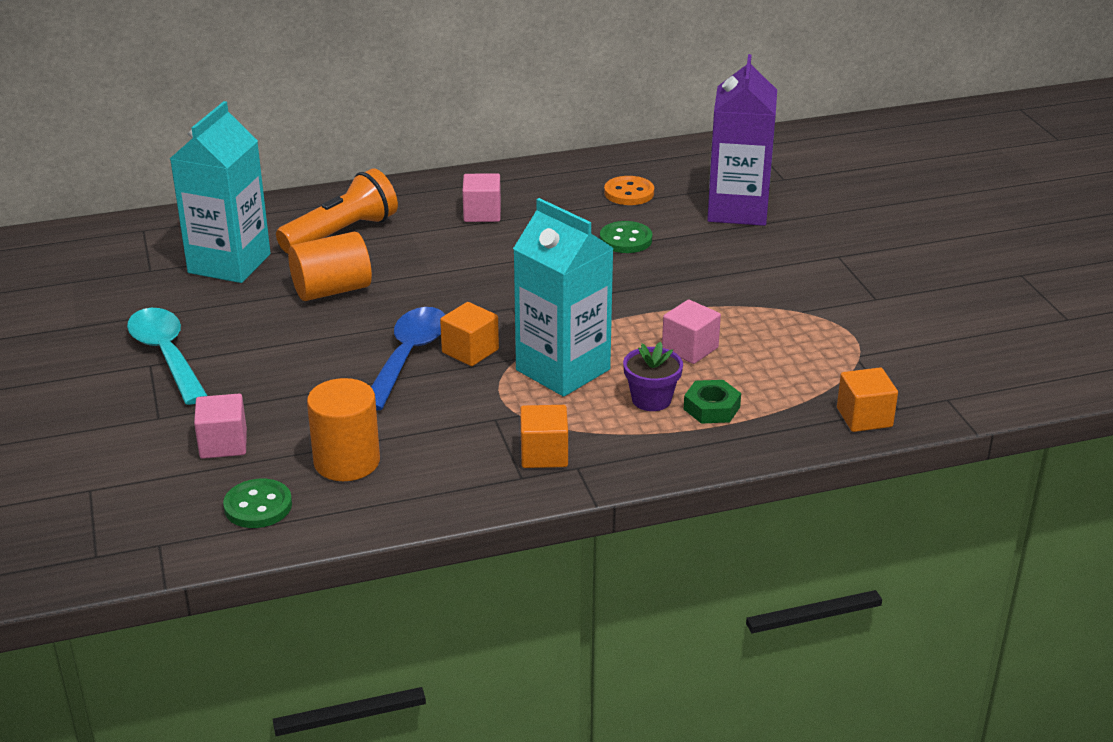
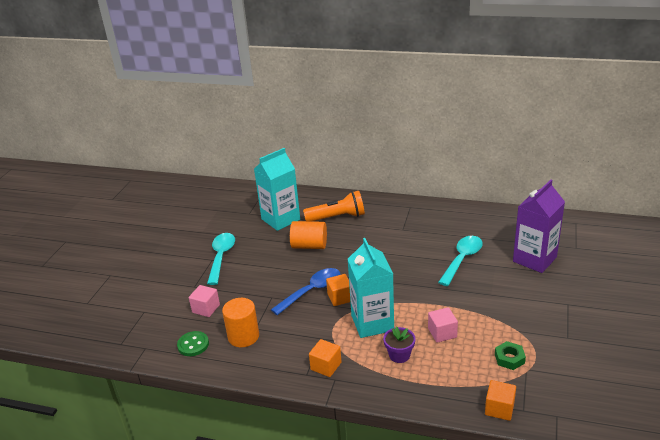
camera: 35 degrees right, 0 degrees up
(482, 213) = (406, 225): pink cube -> none
(626, 239) = (462, 259): green button -> turquoise spoon
(629, 193) = (486, 233): orange button -> none
(711, 408) = (424, 371): green nut -> green nut (509, 358)

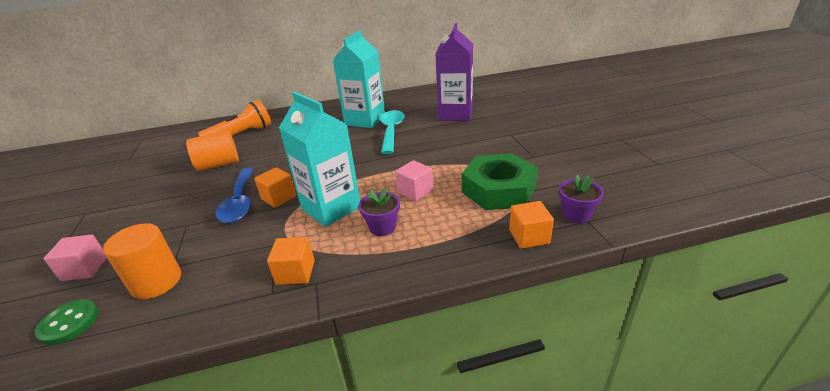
camera: 30 degrees left, 0 degrees up
(221, 257) = (99, 206): turquoise spoon -> none
(280, 219) = (173, 153): turquoise carton -> turquoise carton (365, 120)
(312, 291) = (240, 202): blue spoon -> blue spoon turned 150 degrees clockwise
(509, 358) = (499, 189): green nut -> green nut, size x2.13
(552, 407) = (576, 215): none -> purple flower pot

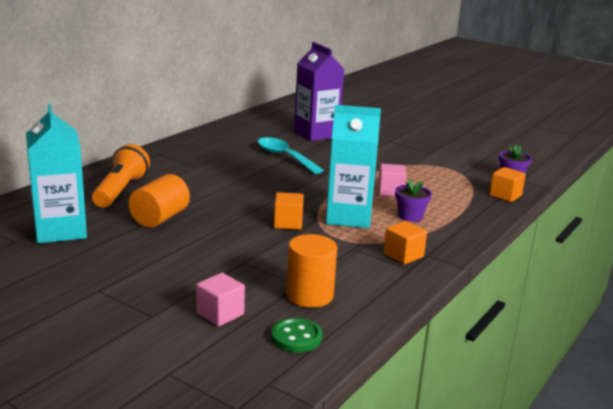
camera: 45 degrees left, 10 degrees down
(240, 202) = (258, 235): blue spoon -> none
(365, 120) = (237, 153): turquoise carton -> turquoise carton (60, 230)
(499, 189) = (444, 176): green nut -> none

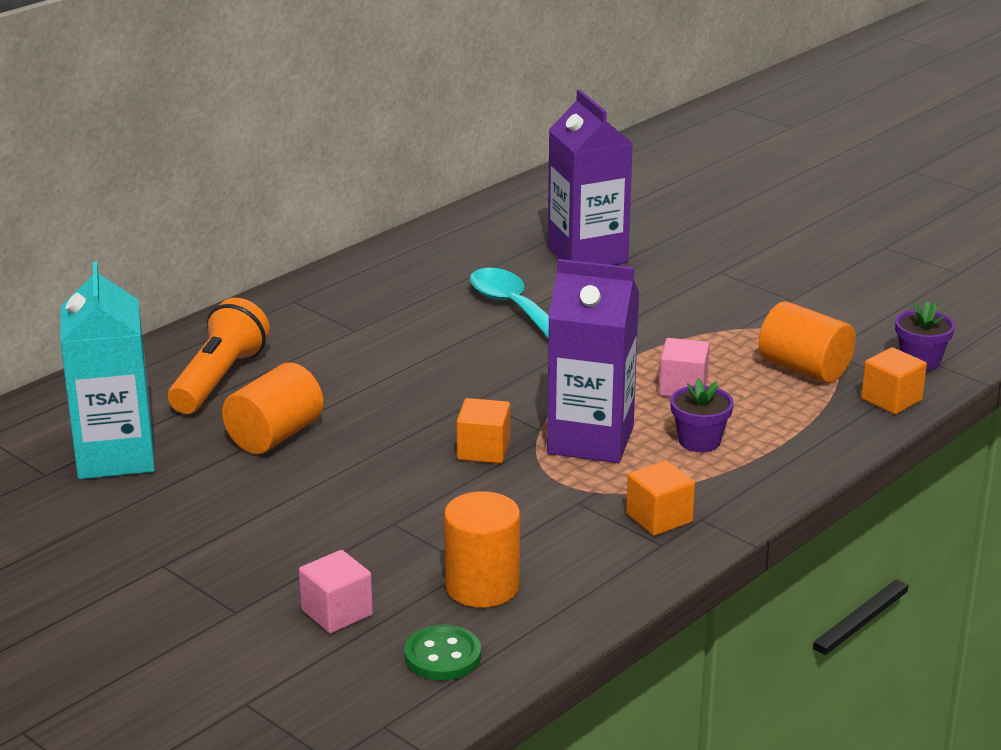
camera: 10 degrees right, 5 degrees up
(348, 217) = (590, 440): turquoise carton -> purple carton
(452, 182) = (804, 369): none -> orange cylinder

